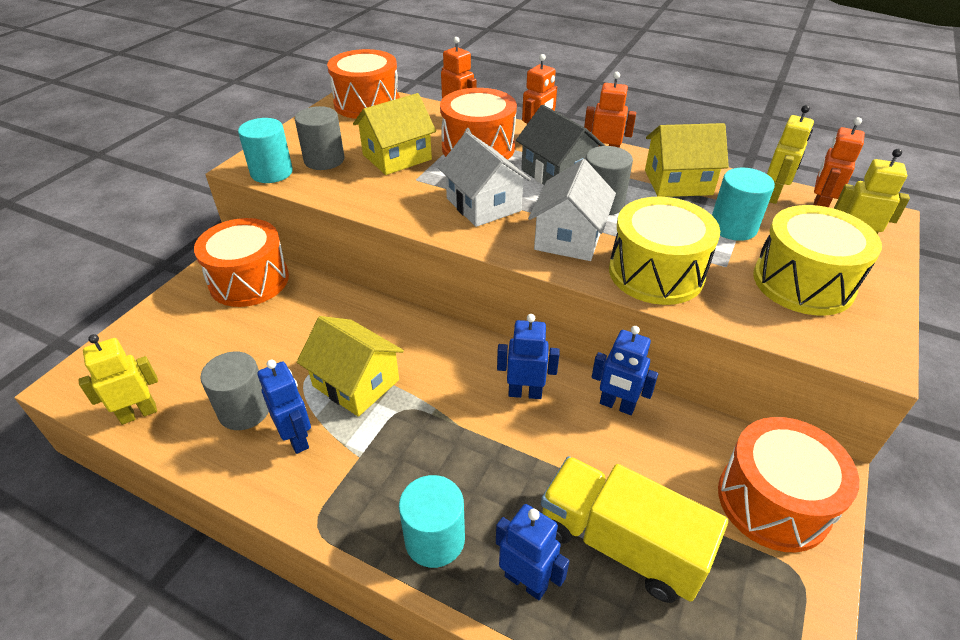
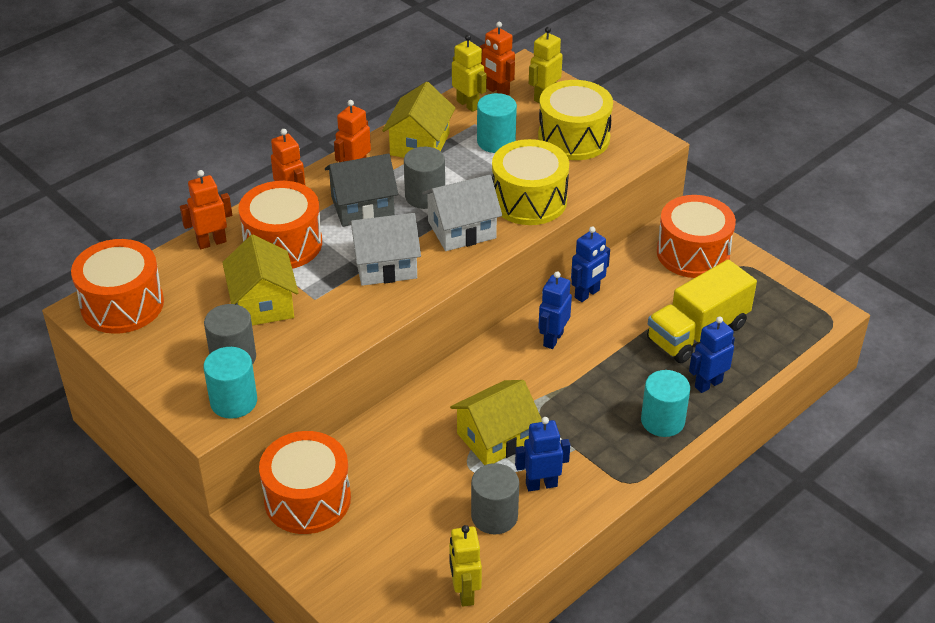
camera: 70 degrees left, 0 degrees up
(569, 237) = (461, 230): white house -> white house turned 60 degrees counterclockwise

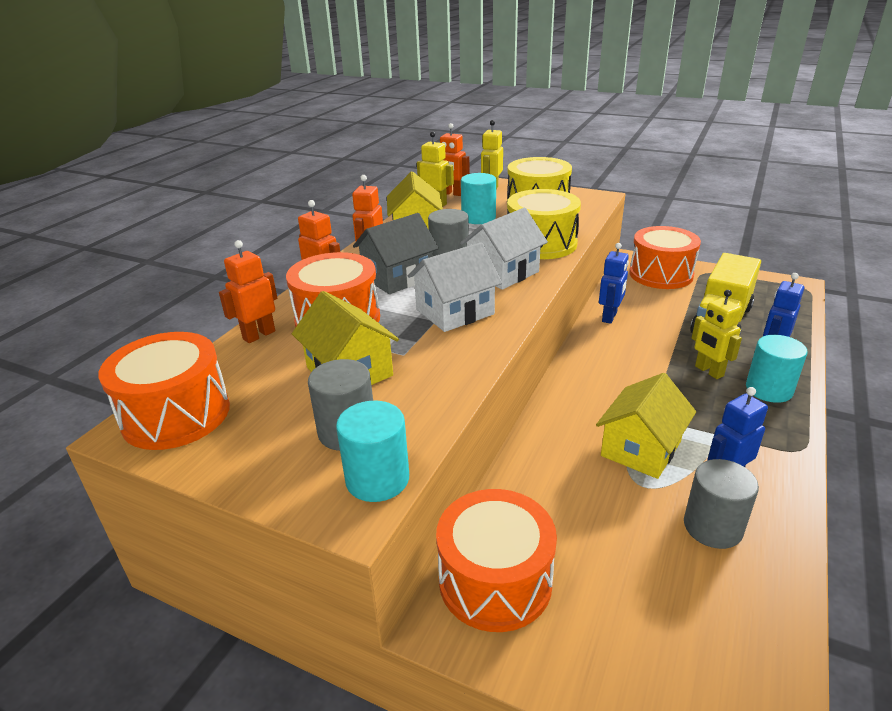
camera: 20 degrees left, 10 degrees down
(464, 592) = (767, 632): yellow robot -> yellow robot (708, 371)
(552, 339) = (613, 354): blue robot -> none

